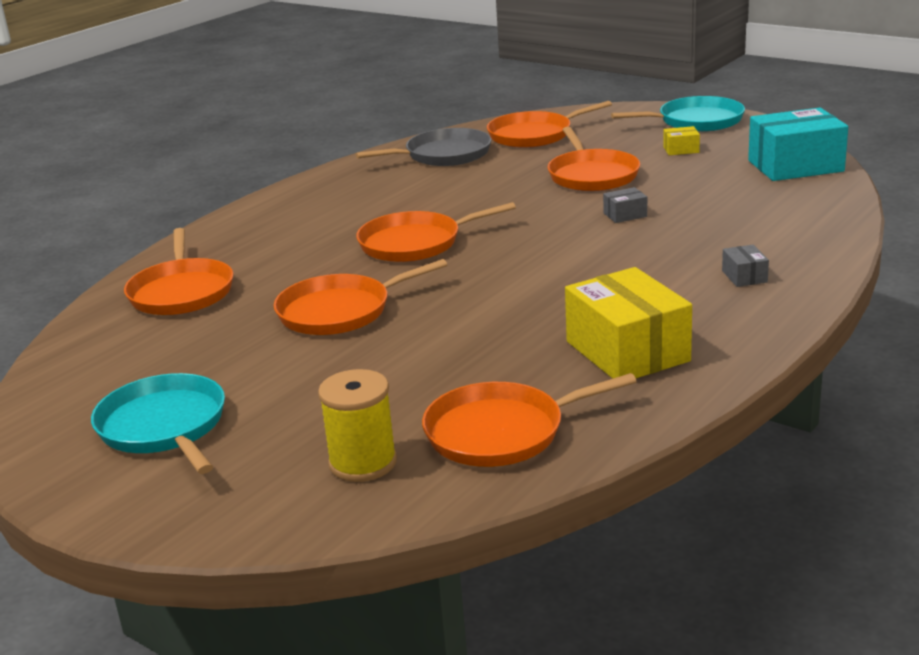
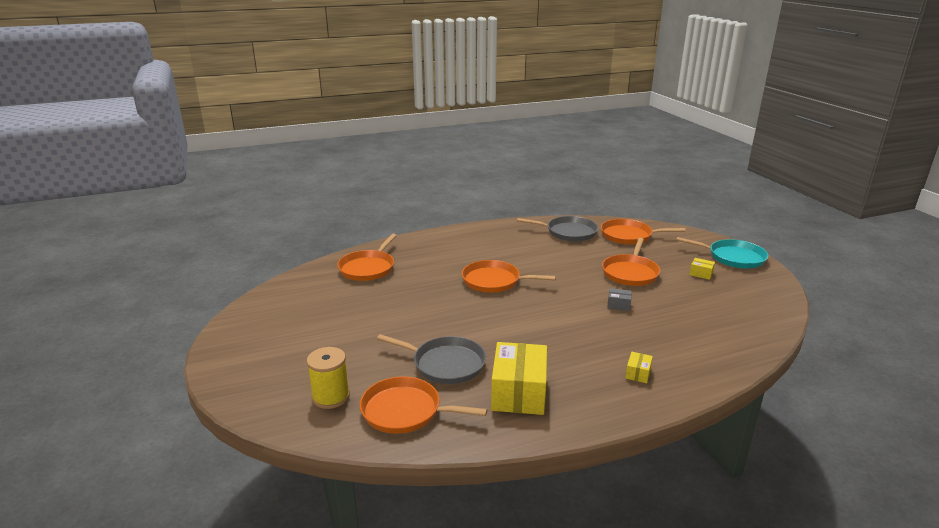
camera: 30 degrees right, 0 degrees up
(164, 427) = (283, 337): turquoise pan -> none
(340, 311) = (417, 307): orange pan -> none
(482, 359) = (445, 364): none -> grey pan
(744, 276) = (638, 373): grey box -> yellow box
(795, 166) = (759, 310): turquoise box -> none

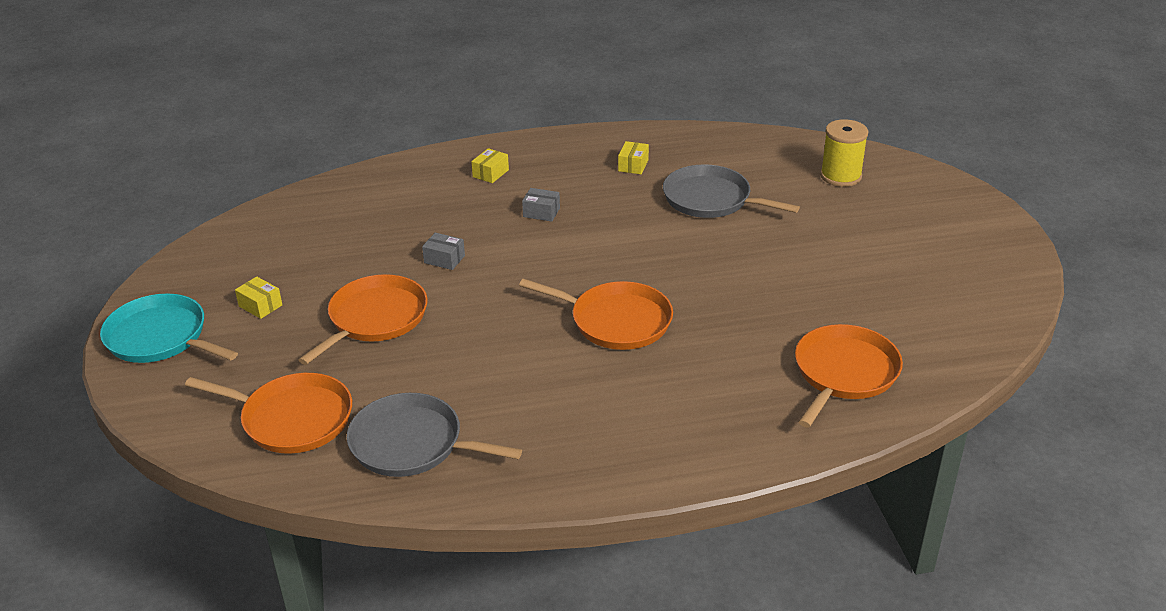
camera: 170 degrees left, 10 degrees up
(405, 411) = (757, 158): orange pan -> none
(518, 392) = (633, 165): yellow box -> yellow box, size x0.43
(574, 342) = (541, 212): none -> grey box

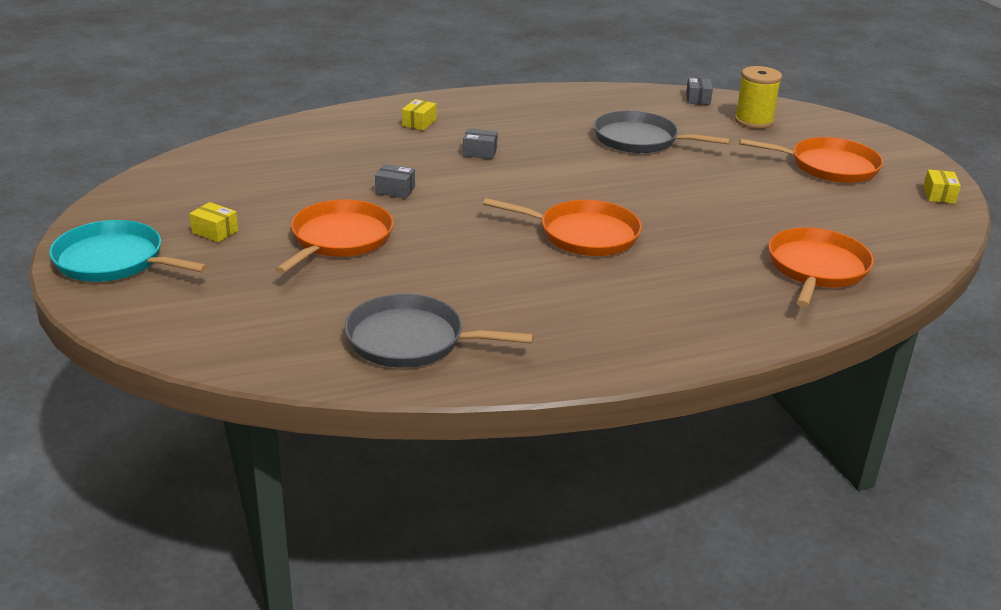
camera: 10 degrees left, 5 degrees down
(292, 419) = (277, 324): orange pan -> orange pan (829, 166)
(633, 165) = (556, 115): yellow box -> yellow box (939, 195)
(790, 145) = (698, 99): none -> grey box

